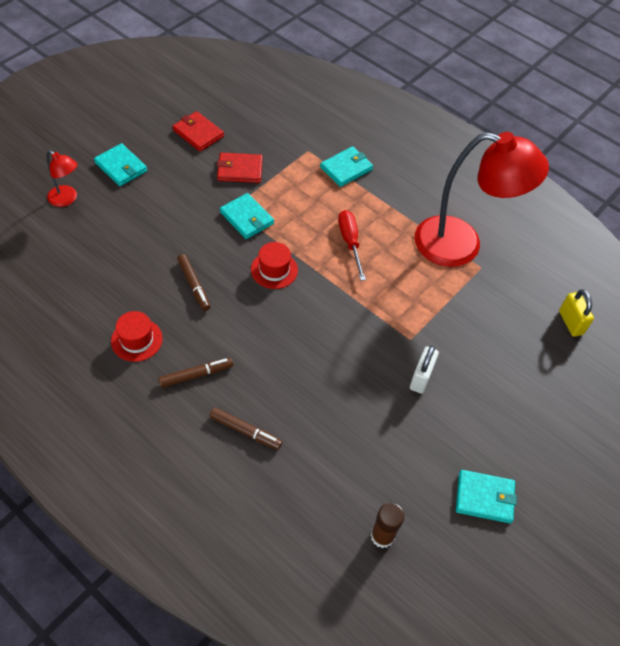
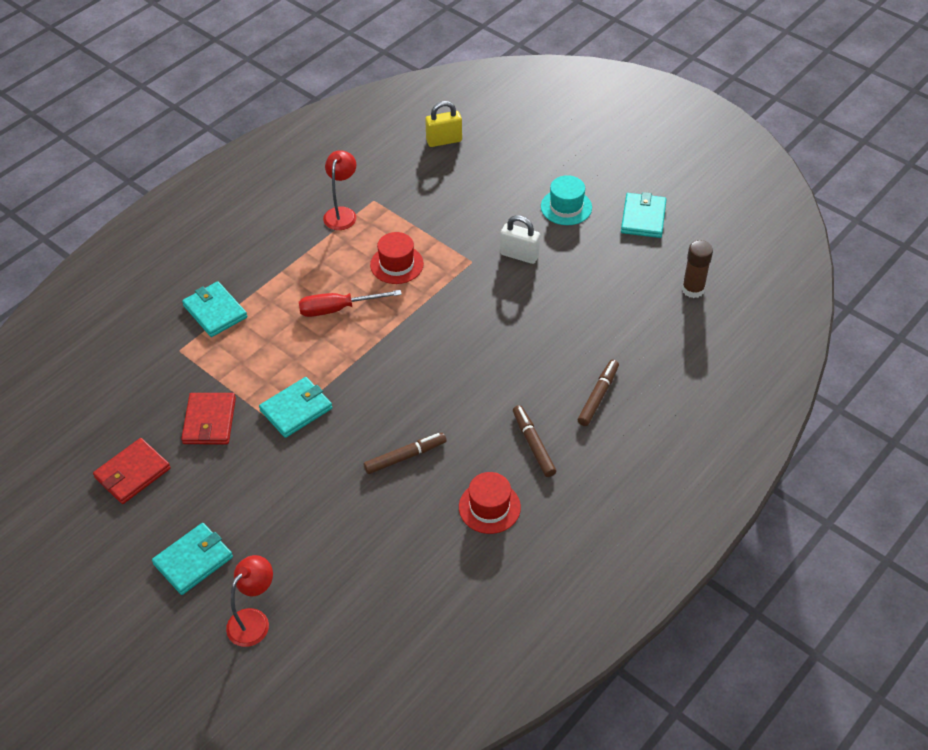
camera: 85 degrees left, 5 degrees down
(274, 270) = (380, 379): red hat -> red hat (396, 264)
(461, 245) = (342, 213): red lamp -> red lamp, size x0.44
(491, 424) = (566, 207): none -> turquoise hat

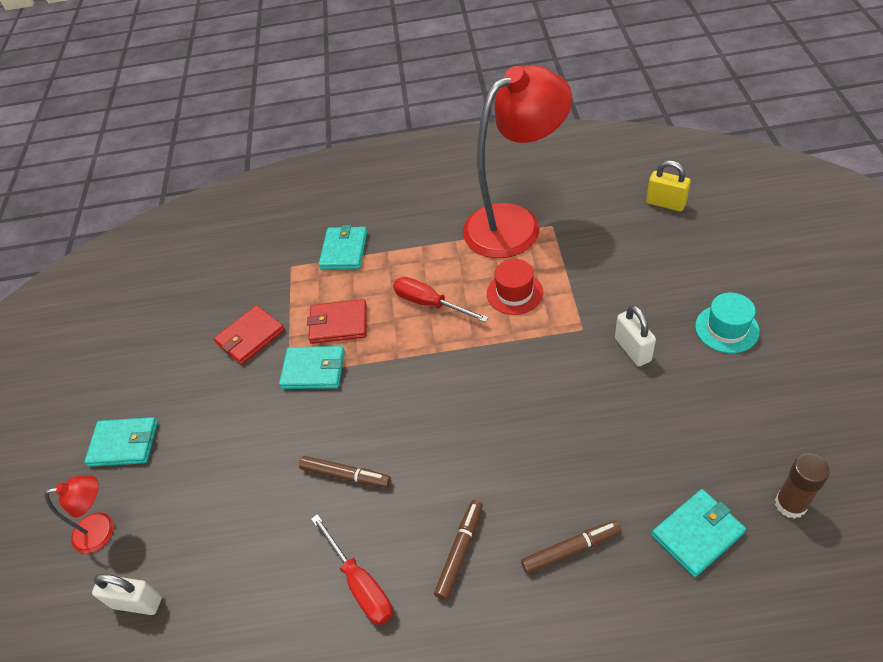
camera: 50 degrees right, 0 degrees up
(132, 473) = (166, 343): red wallet -> red wallet (338, 324)
(342, 213) = (515, 223): red lamp -> red lamp, size x2.26
(342, 635) = (137, 602): none -> white padlock
(489, 507) = (360, 584): red hat -> red screwdriver
(643, 218) = (804, 387): turquoise wallet -> turquoise wallet (697, 533)

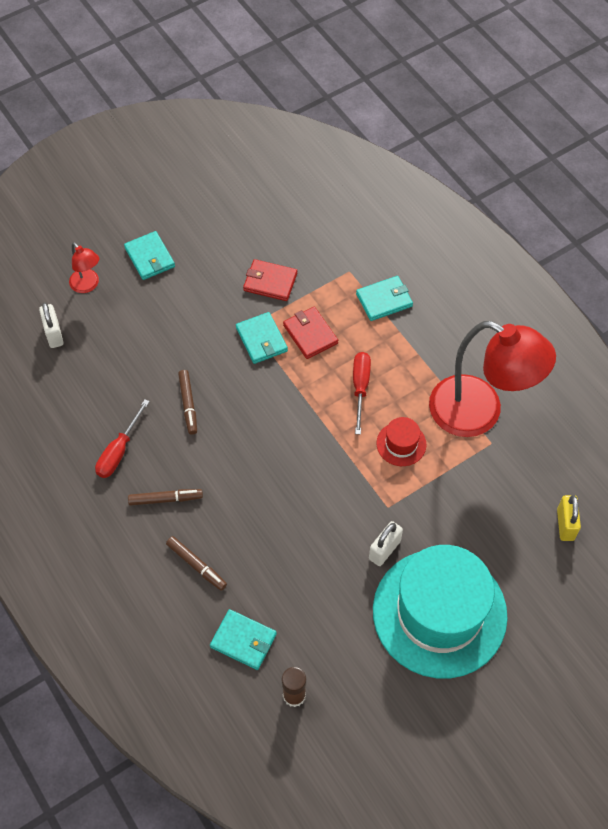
camera: 55 degrees right, 10 degrees up
(726, 329) = (439, 613): turquoise hat -> turquoise hat, size x2.50

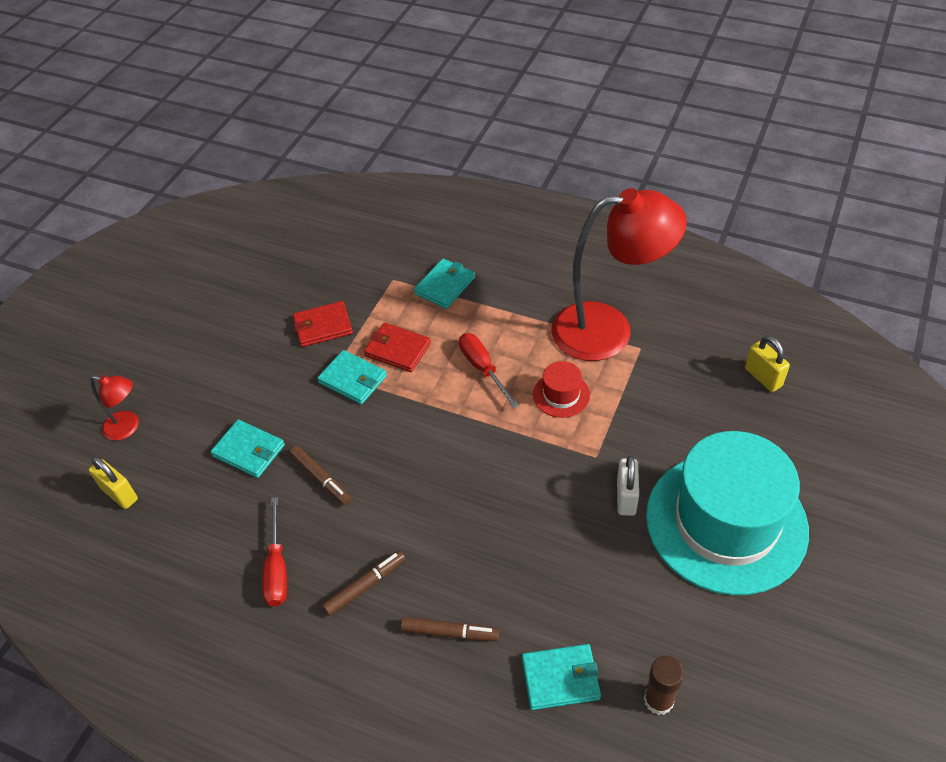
camera: 30 degrees left, 10 degrees down
(54, 334) = (120, 494): white padlock -> yellow padlock
(150, 257) = (180, 368): turquoise wallet -> turquoise wallet (249, 451)

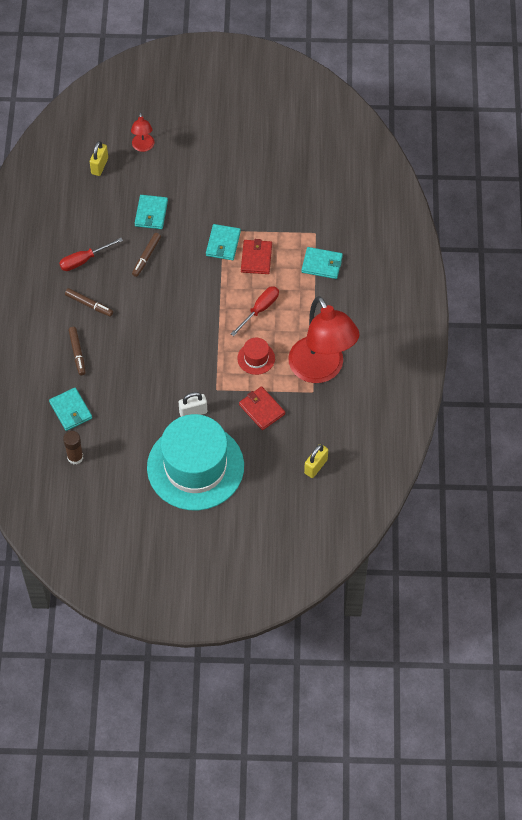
camera: 65 degrees right, 10 degrees up
(323, 326) = (258, 210): red wallet -> red wallet (261, 409)

